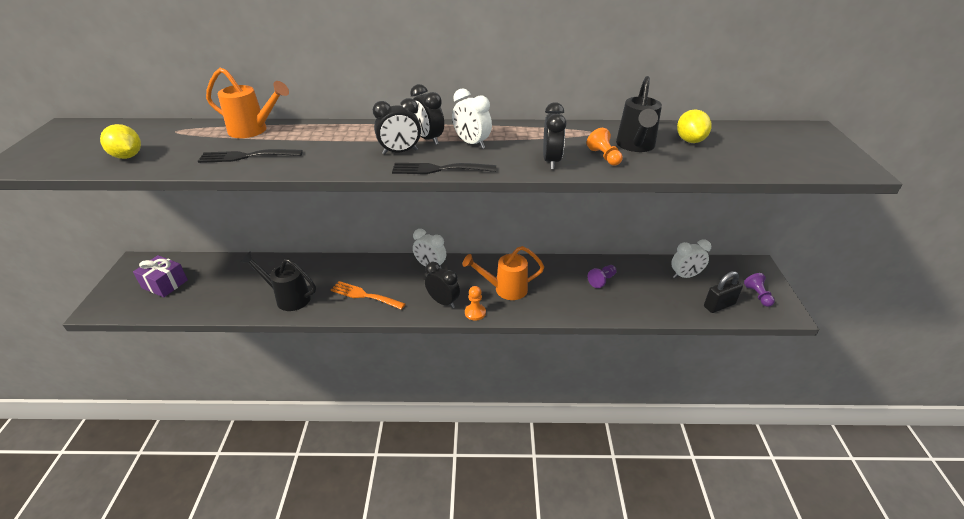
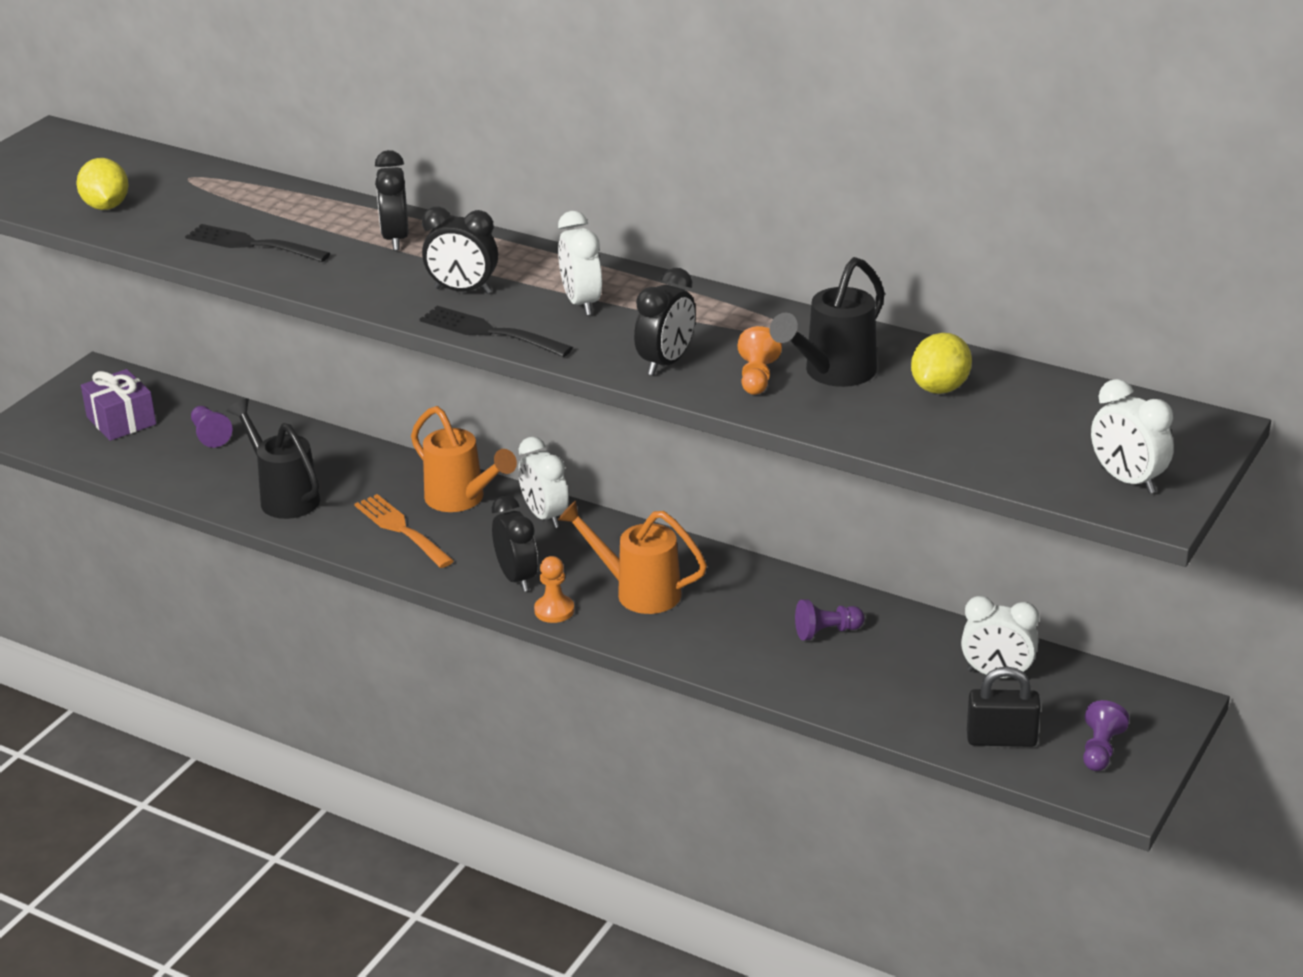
camera: 30 degrees right, 5 degrees down
(223, 277) = (210, 435): none -> purple pawn
(254, 130) = (292, 203): orange watering can -> orange watering can (462, 500)
(428, 139) = (525, 279): black clock -> black clock (395, 239)
(827, 159) = (1127, 480): none -> white clock

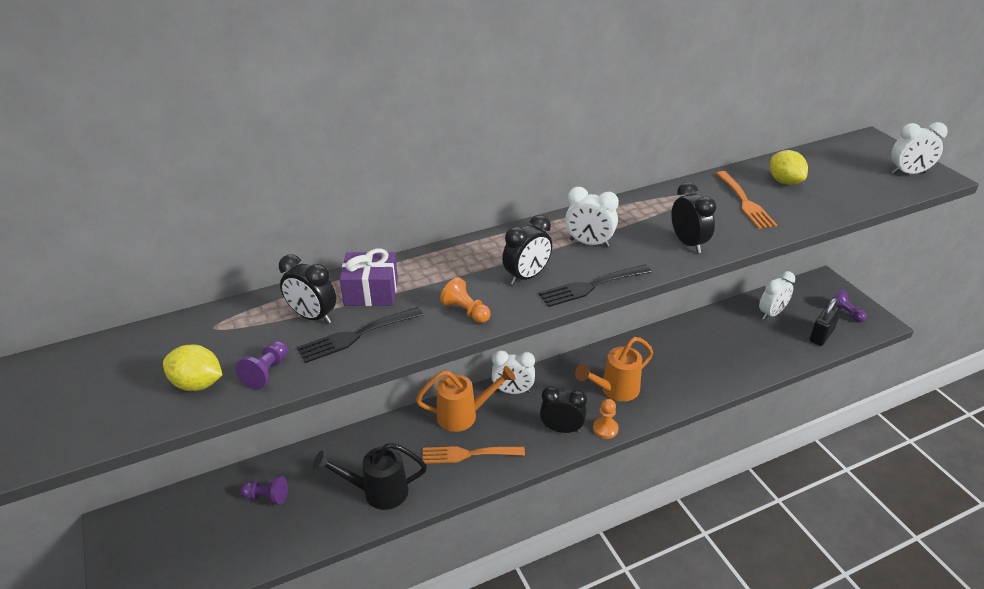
camera: 55 degrees left, 5 degrees up
(121, 421) = (191, 537): purple gift -> purple gift (371, 292)
(395, 239) = (427, 275): black clock -> black clock (313, 316)
(757, 377) = (730, 223): orange pawn -> orange pawn (466, 311)
(826, 632) = (700, 345): purple pawn -> purple pawn (266, 372)
(832, 374) = (745, 202): black watering can -> orange fork

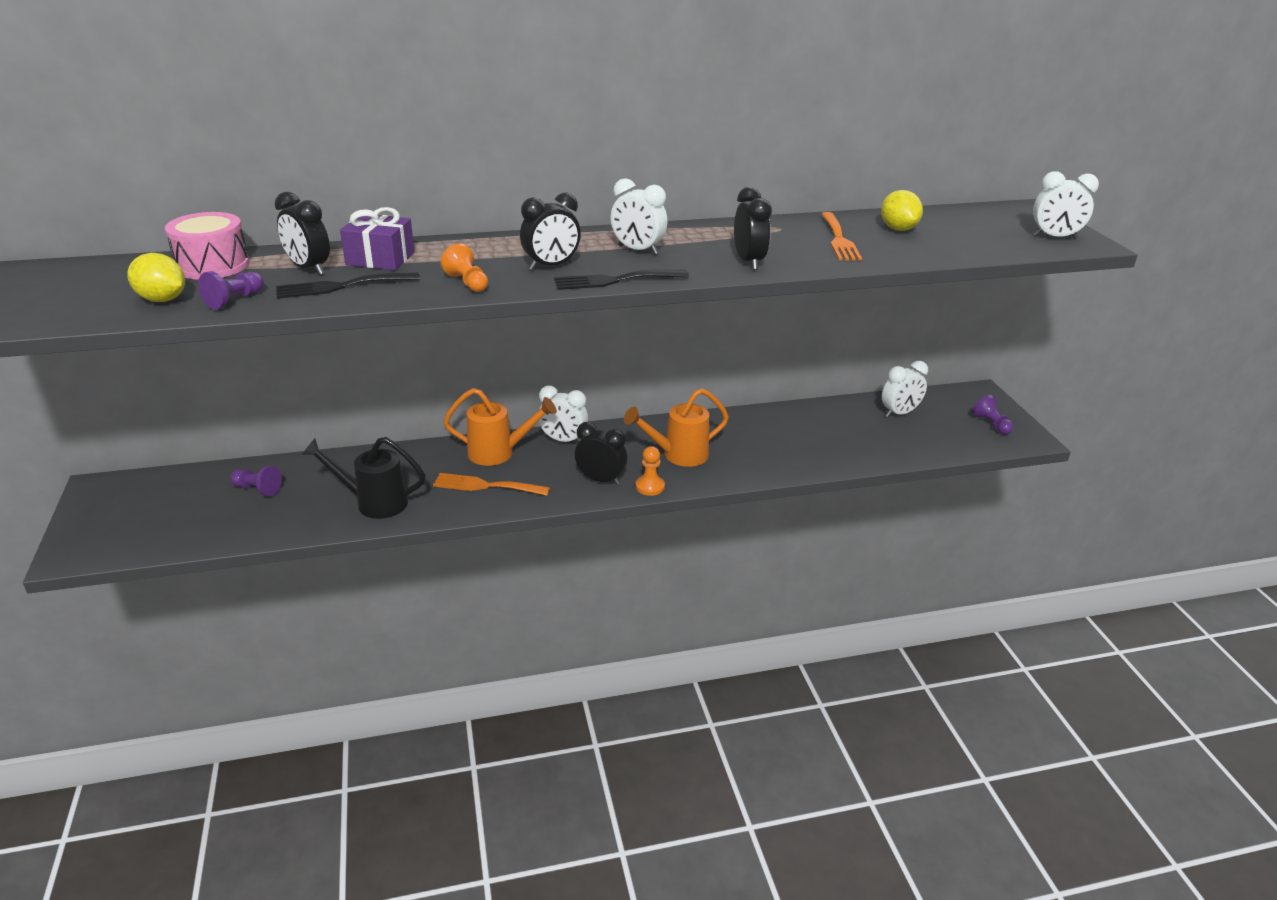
camera: 10 degrees right, 5 degrees down
(220, 327) = (213, 265): none -> pink drum
(821, 335) = (950, 440): black padlock -> none

